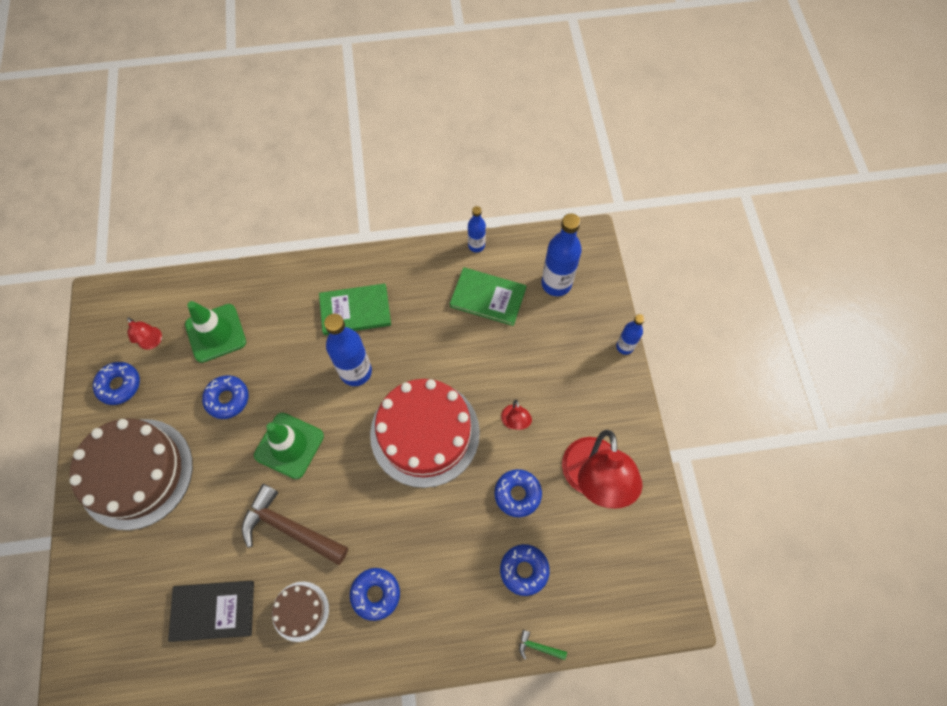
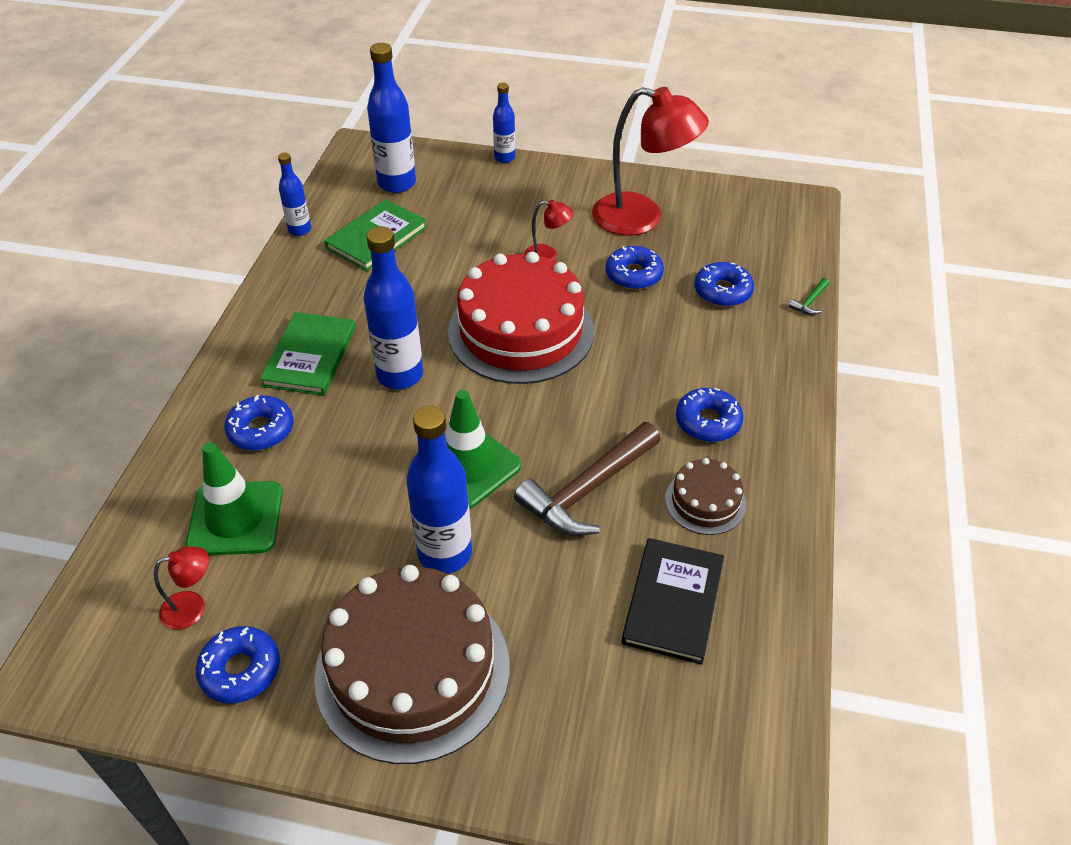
camera: 70 degrees left, 20 degrees down
(218, 459) = (445, 553): none -> blue bottle
(227, 399) = (355, 524): blue donut -> blue donut (261, 430)

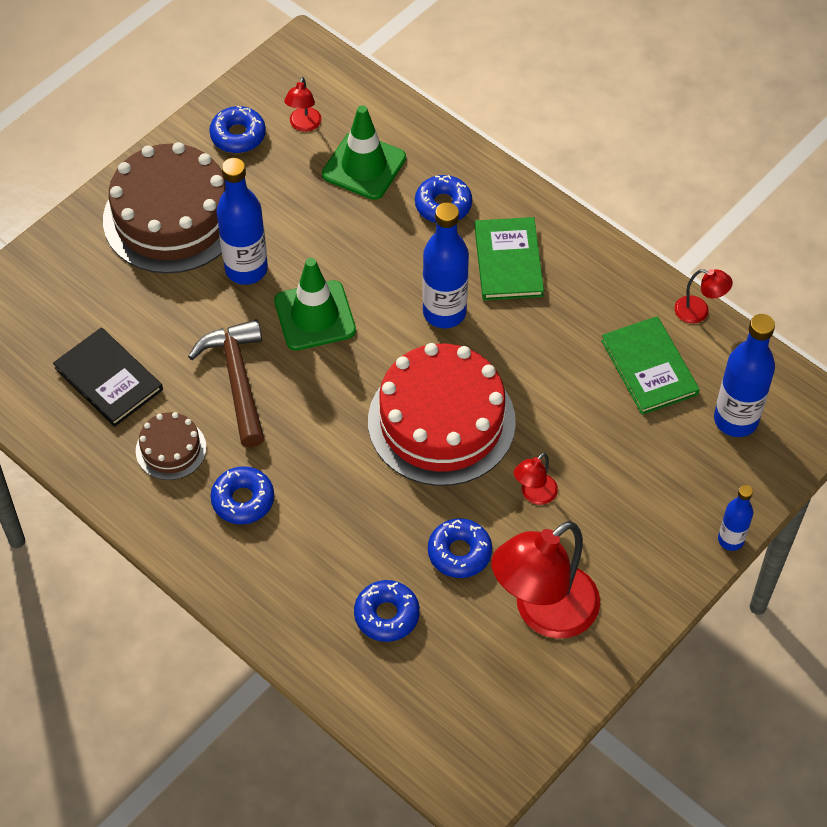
camera: 120 degrees right, 10 degrees up
(300, 230) = (699, 312): blue bottle -> red lamp
(310, 356) = (508, 261): green book -> green book turned 45 degrees clockwise
(810, 302) = (322, 682): green hammer -> none

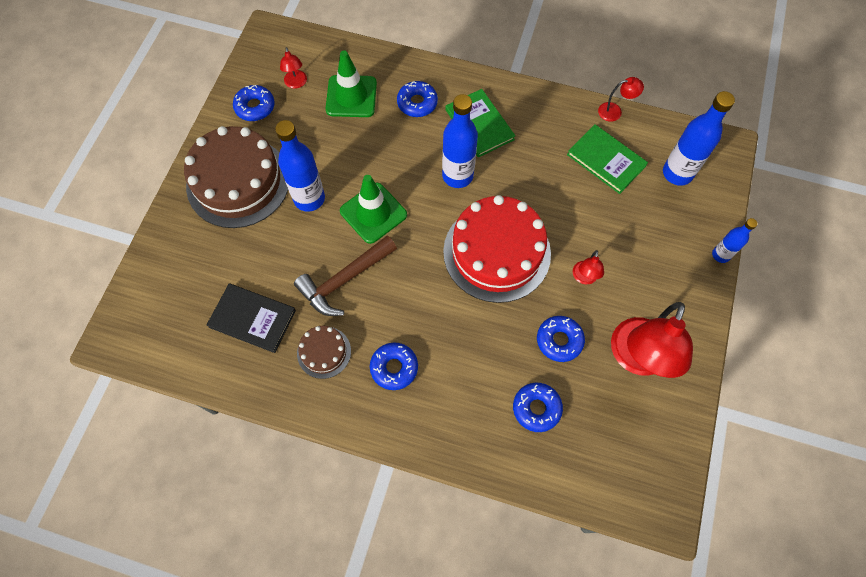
camera: 25 degrees left, 10 degrees up
(237, 379) = (344, 280): brown hammer -> brown hammer turned 90 degrees counterclockwise

